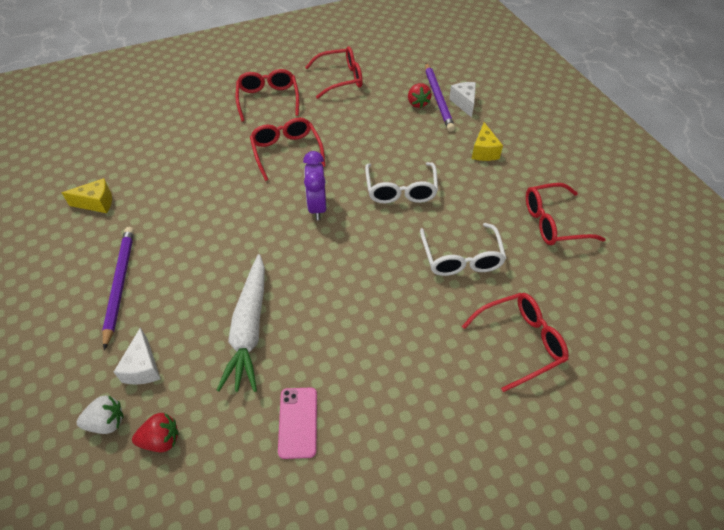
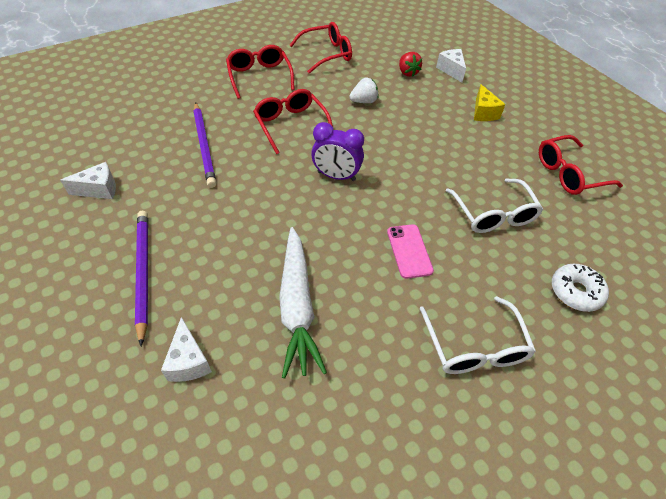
camera: 10 degrees left, 0 degrees up
(97, 203) = (99, 189): yellow cheese -> white cheese
(107, 422) = (160, 429): white strawberry -> white strawberry (364, 101)
(161, 440) = (228, 441): red strawberry -> none
(298, 422) = (375, 401): pink phone -> pink phone (409, 251)
(317, 207) = (336, 176): purple clock -> purple clock turned 60 degrees counterclockwise
(400, 190) = (415, 153): white glasses -> white glasses (474, 346)
(438, 99) = (426, 67): purple pencil -> purple pencil (204, 146)
(519, 342) = (575, 292): red glasses -> white donut

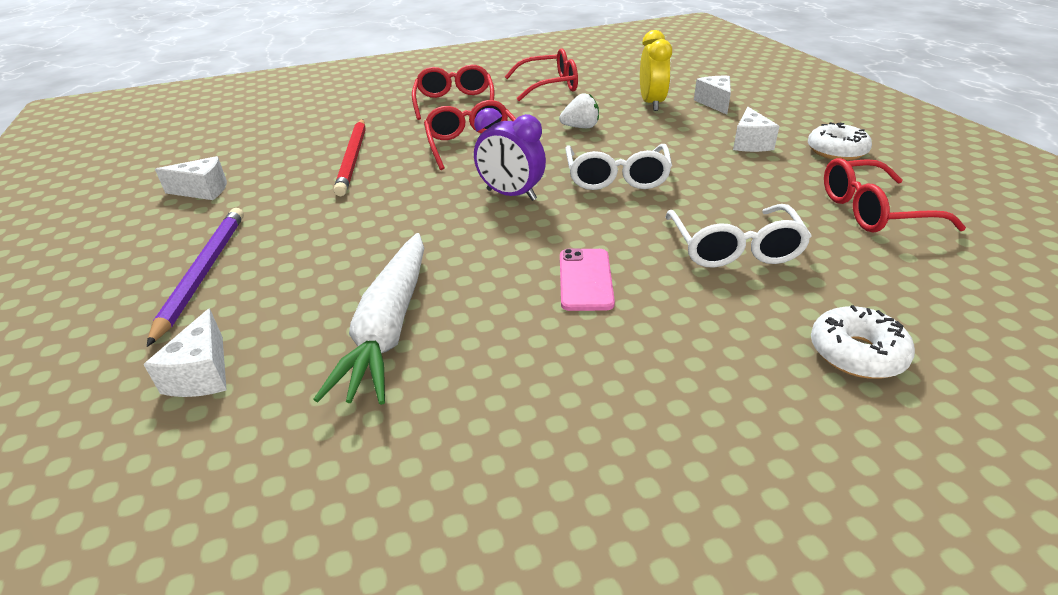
camera: 15 degrees right, 15 degrees down
(204, 146) = (353, 159): purple pencil -> red pencil
(407, 73) = (651, 104): red strawberry -> yellow clock
(474, 346) = (652, 406): white glasses -> white glasses (616, 177)
(483, 113) = (750, 143): yellow cheese -> white cheese
(539, 118) = (836, 151): none -> white donut

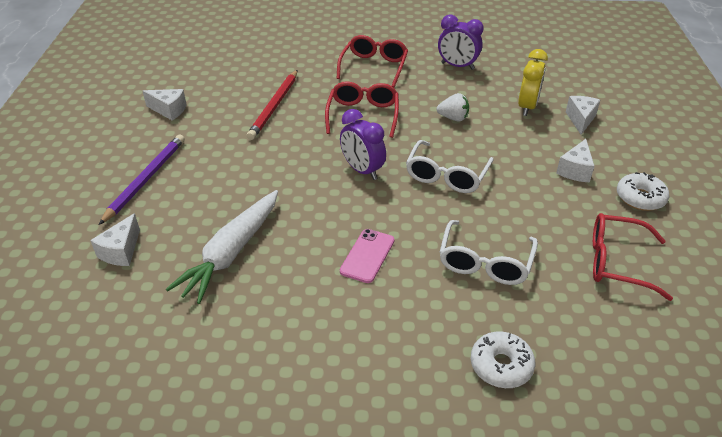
camera: 20 degrees right, 5 degrees up
(549, 86) = (457, 66): red glasses -> purple clock

